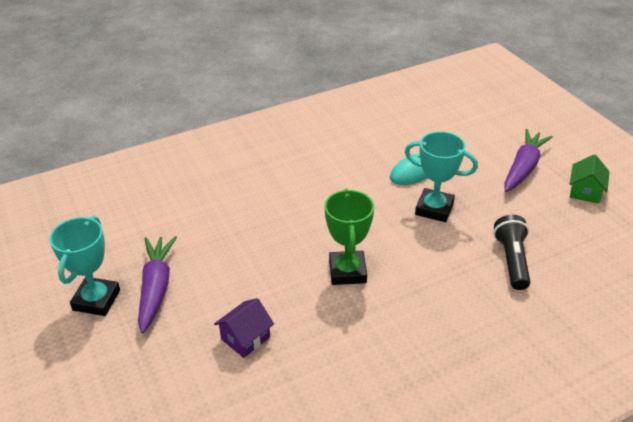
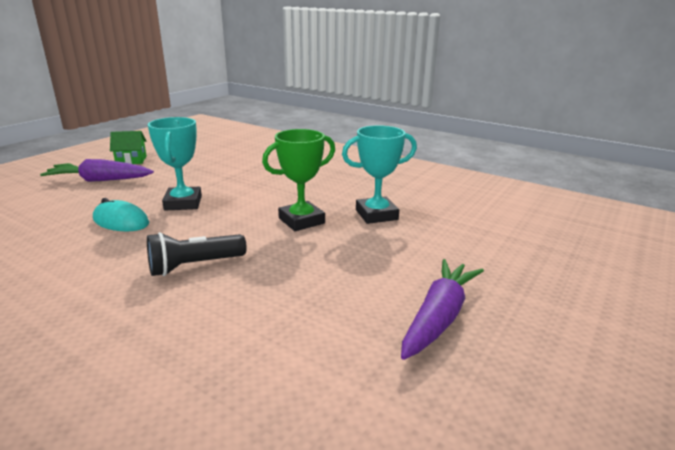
camera: 120 degrees left, 15 degrees down
(96, 300) = (514, 357): turquoise trophy -> turquoise trophy (376, 215)
(156, 287) = (439, 317): purple carrot -> purple carrot turned 150 degrees clockwise
(245, 338) = (428, 243): purple house -> none
(511, 260) = (235, 171): black flashlight -> black flashlight (194, 266)

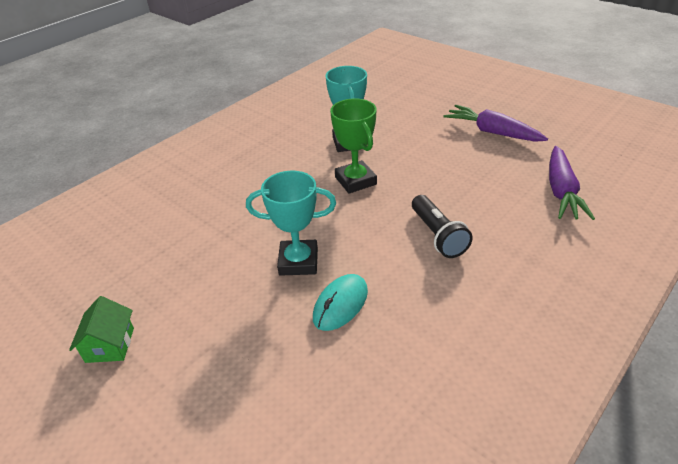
camera: 80 degrees left, 15 degrees up
(100, 180) = (192, 361): purple carrot -> purple carrot (561, 191)

